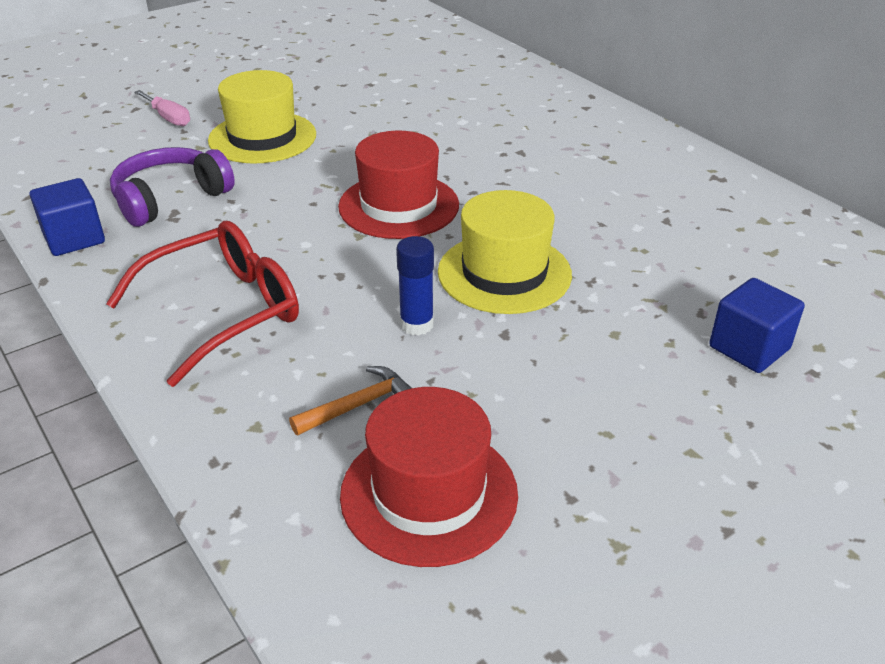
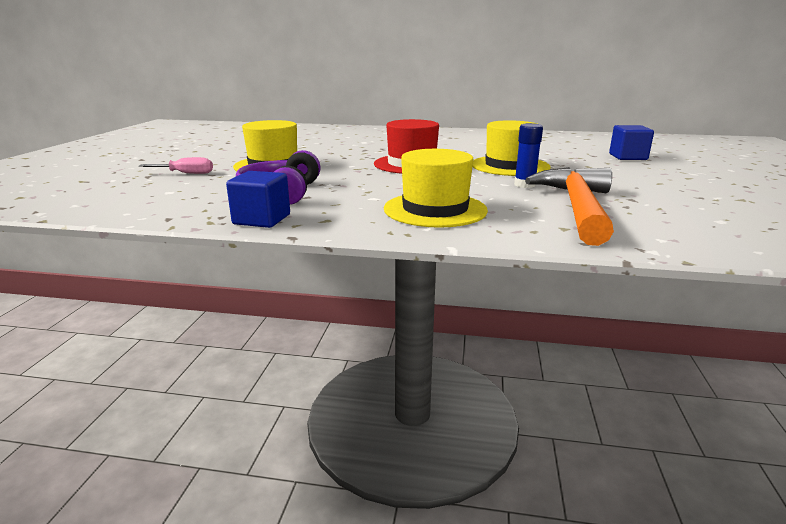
camera: 45 degrees left, 15 degrees down
(222, 312) = (435, 209): red glasses -> yellow hat
(358, 405) = (577, 207): orange hammer -> orange hammer, size x2.25
(429, 494) = (671, 214): red hat -> none

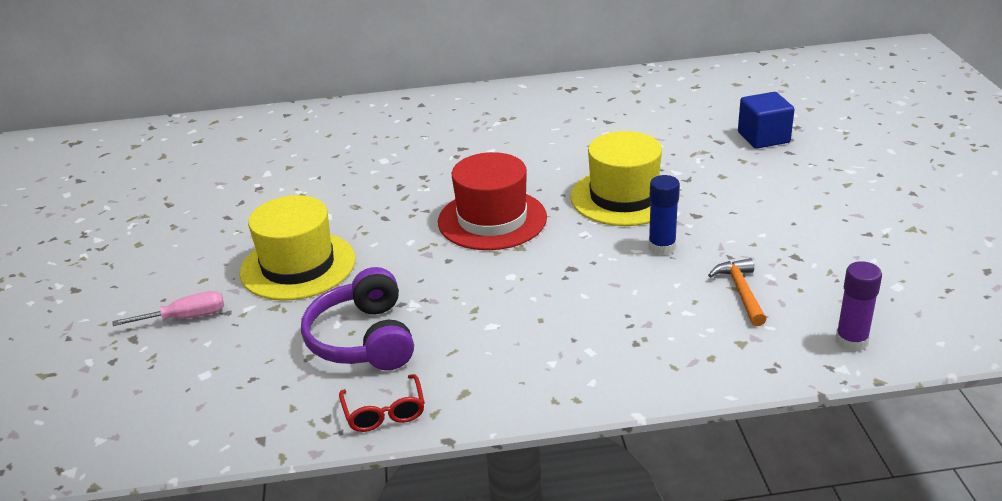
camera: 15 degrees left, 10 degrees up
(262, 219) = (384, 412): blue cube -> red glasses
(435, 209) = (581, 336): yellow hat -> none
(577, 207) = (741, 292): orange hammer -> orange hammer, size x0.44
(667, 240) = (851, 342): none -> purple glue stick

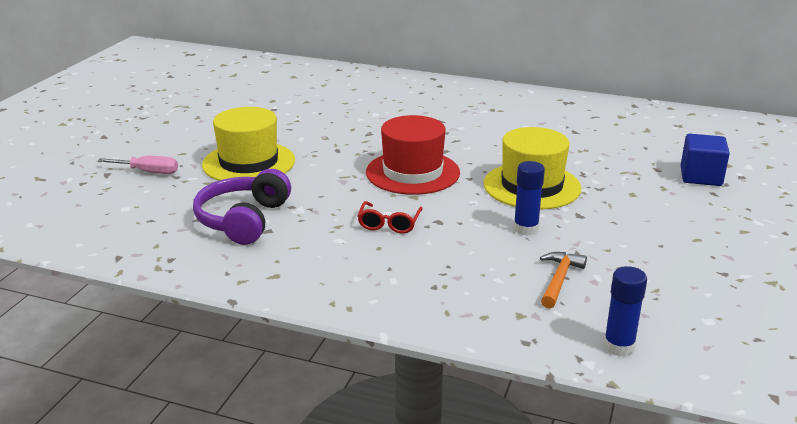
camera: 25 degrees right, 5 degrees down
(384, 412) = (210, 268): red glasses -> red glasses (389, 223)
(851, 342) = (619, 346): purple glue stick -> blue glue stick

